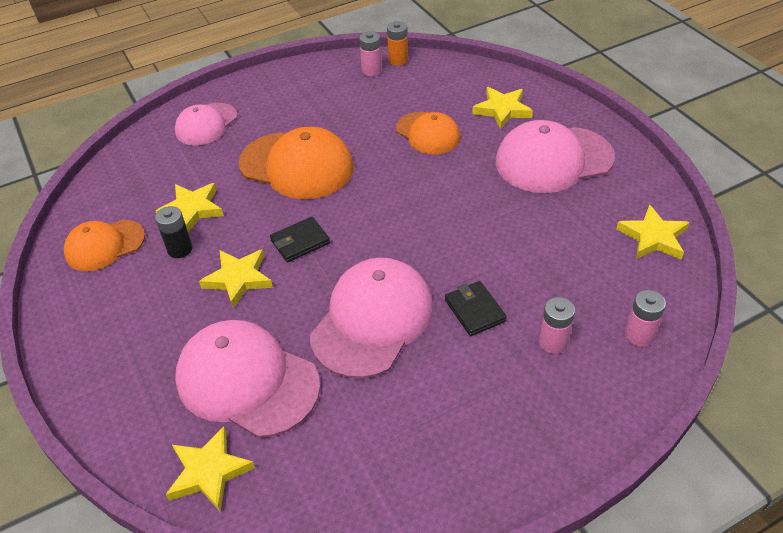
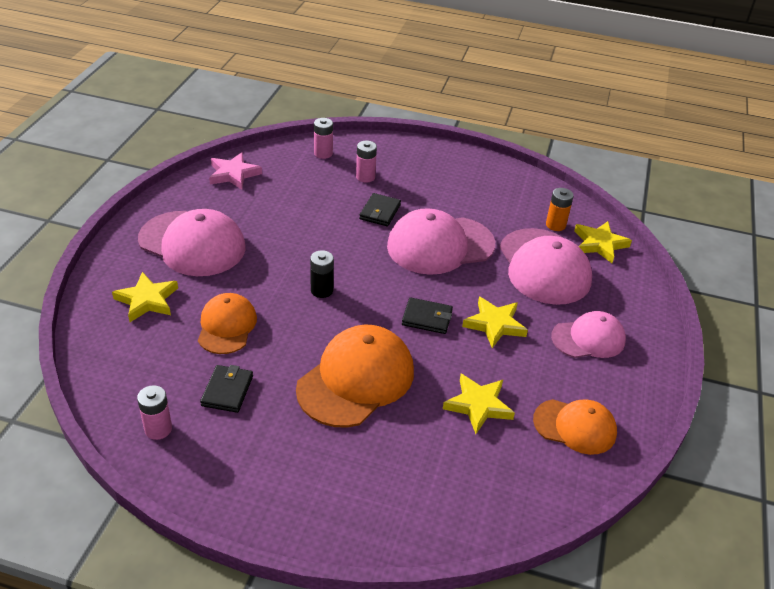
camera: 140 degrees left, 5 degrees down
(180, 249) = (517, 377): black battery -> black battery (322, 290)
(206, 124) = (379, 496): pink cap -> pink cap (588, 338)
(297, 166) = (356, 379): orange cap -> orange cap turned 60 degrees clockwise
(366, 107) = (227, 391): none -> black wallet
(398, 60) = (118, 420): orange battery -> orange battery (555, 225)
(653, 237) = (233, 174): yellow star -> pink star

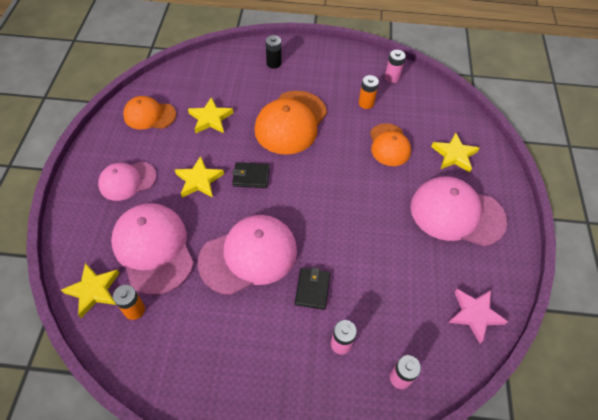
camera: 170 degrees right, 15 degrees up
(227, 391) = (366, 103): black wallet -> orange battery
(322, 290) = (336, 187): black battery -> black battery (274, 63)

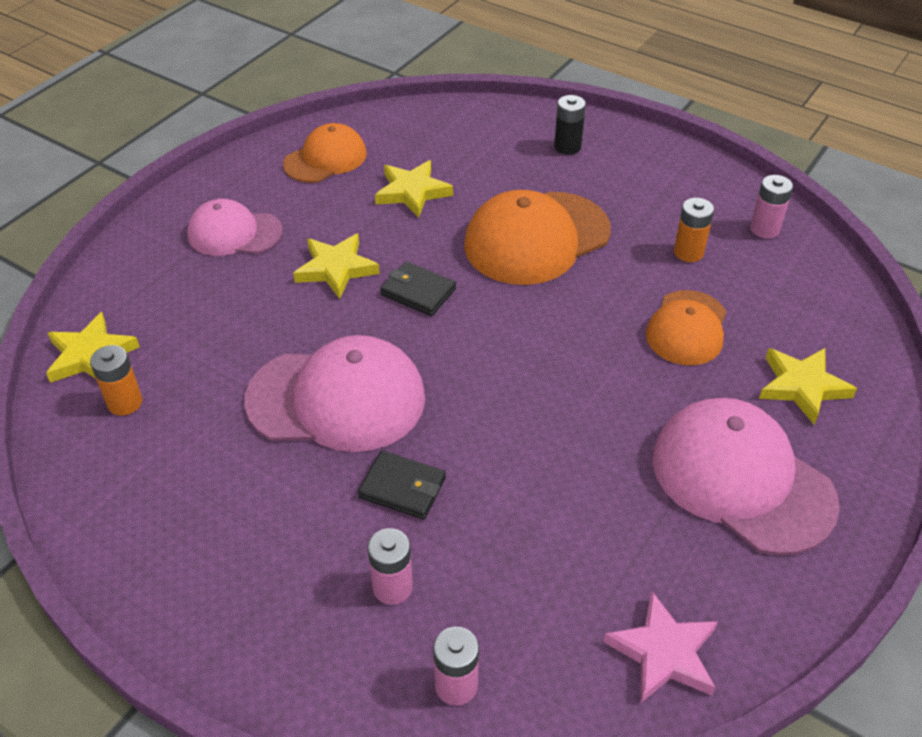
camera: 30 degrees right, 10 degrees down
(149, 115) = (325, 159): orange cap -> orange cap turned 105 degrees clockwise
(153, 249) = (207, 334): pink cap -> none
(312, 289) = (402, 488): black wallet -> black wallet turned 75 degrees clockwise

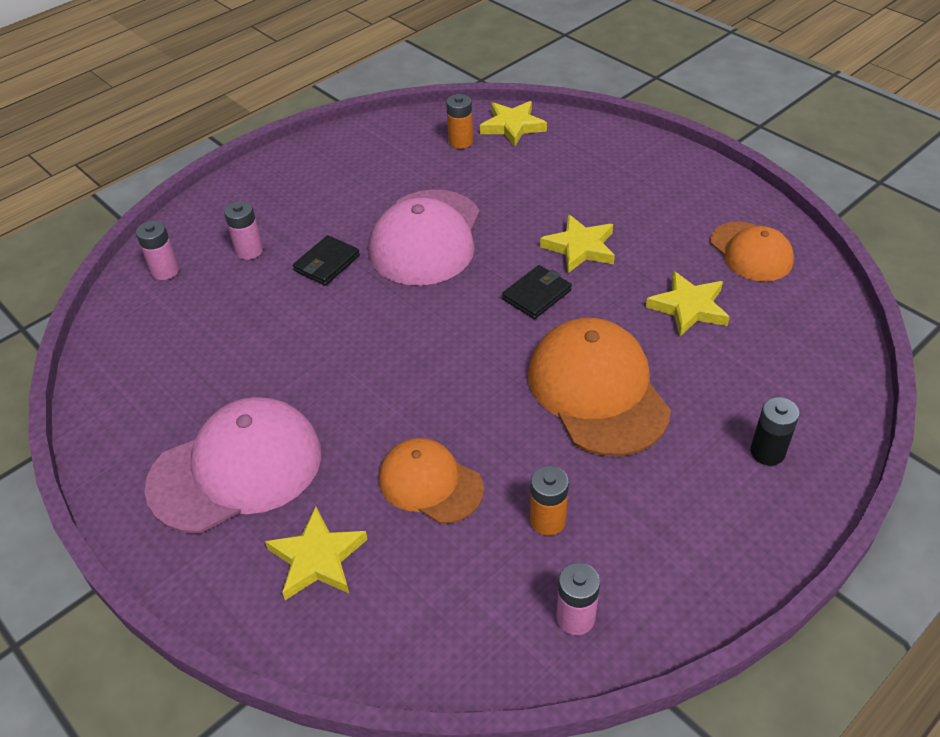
camera: 105 degrees right, 0 degrees up
(234, 233) = (641, 192): pink cap -> none
(663, 652) = (123, 375): pink star -> none

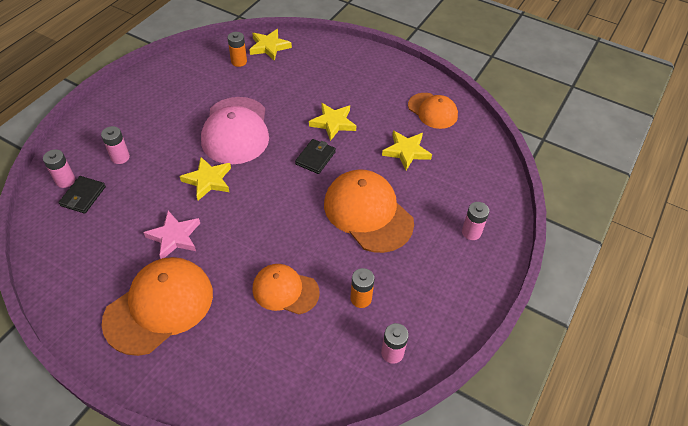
camera: 20 degrees left, 5 degrees up
(236, 469) = (159, 306): pink cap -> orange cap
(289, 374) = (174, 237): none -> pink star
(317, 558) = (230, 352): yellow star -> yellow star (208, 180)
(327, 263) = (176, 158): black wallet -> black wallet (83, 196)
(767, 452) = (471, 232): black battery -> pink battery

